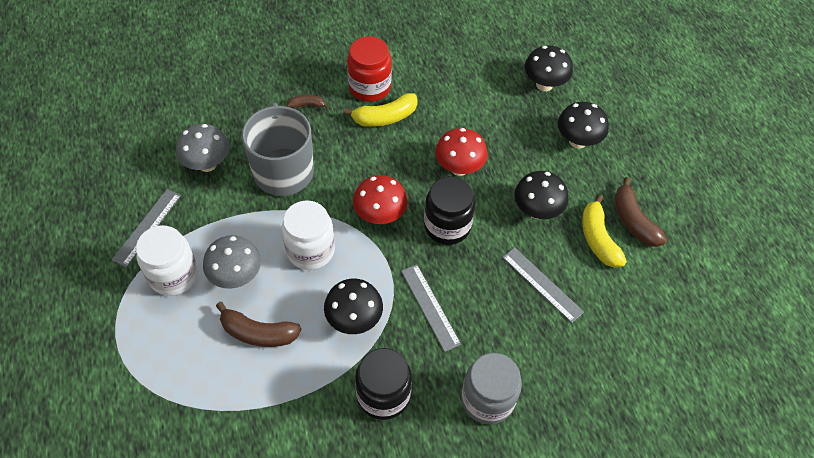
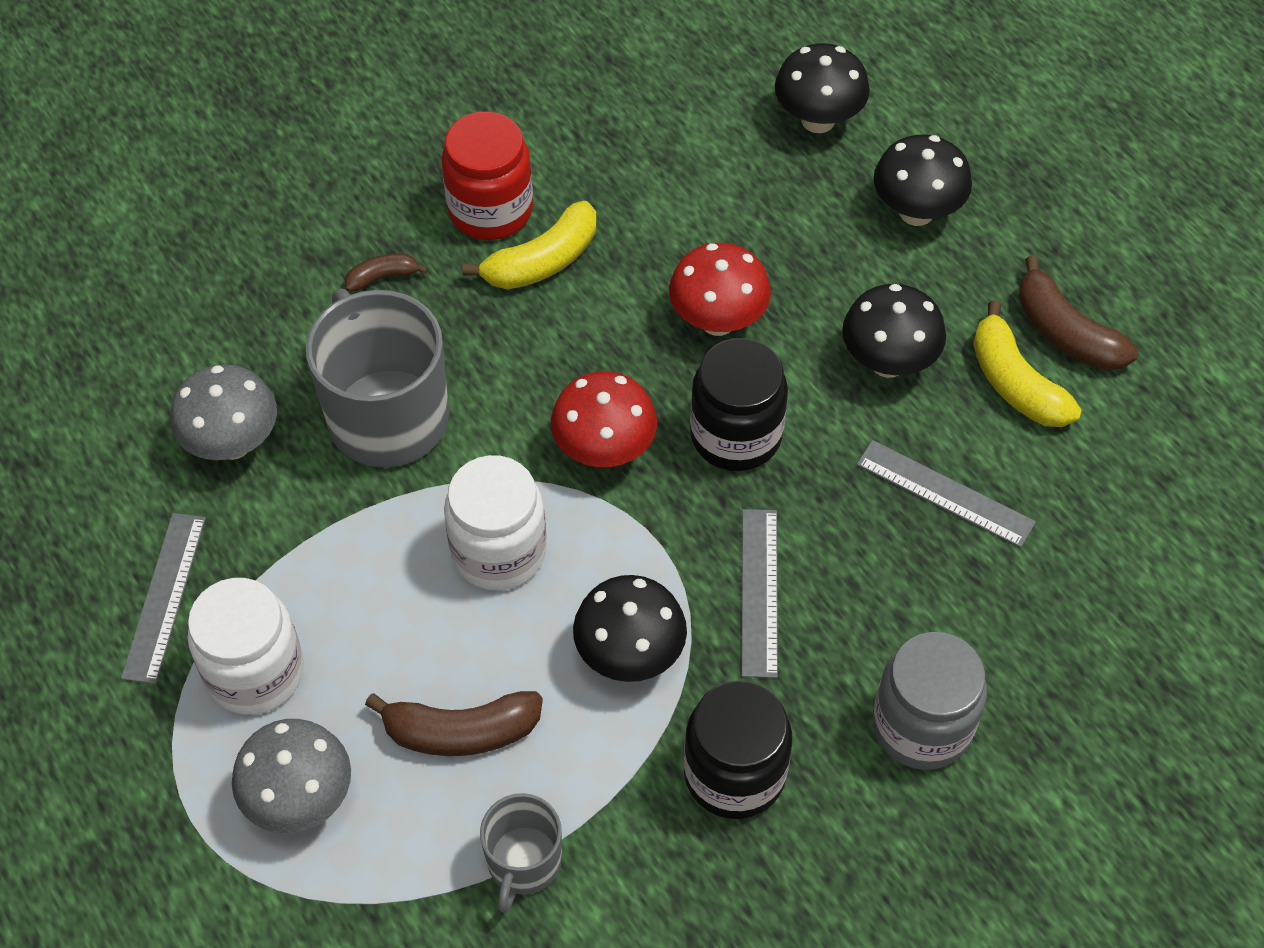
camera: 15 degrees left, 0 degrees up
(236, 276) = (377, 640): grey mushroom -> grey mushroom (300, 799)
(263, 407) = (523, 863): none -> grey mug
(430, 307) = (759, 592): grey ruler -> grey ruler turned 45 degrees clockwise

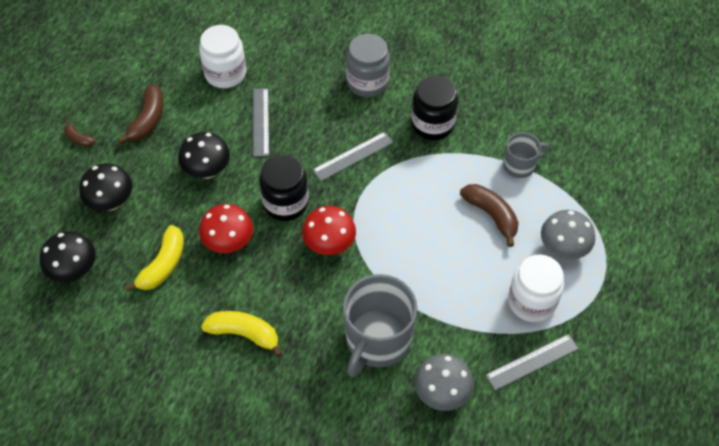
camera: 125 degrees left, 0 degrees up
(382, 277) = (303, 398): brown banana -> brown banana (79, 139)
(490, 210) = (228, 378): red jar -> none
(499, 552) = (407, 252): white jar -> white jar (225, 73)
(630, 655) = (414, 181): black mushroom -> none
(1015, 383) = (187, 124): yellow banana -> yellow banana (163, 265)

